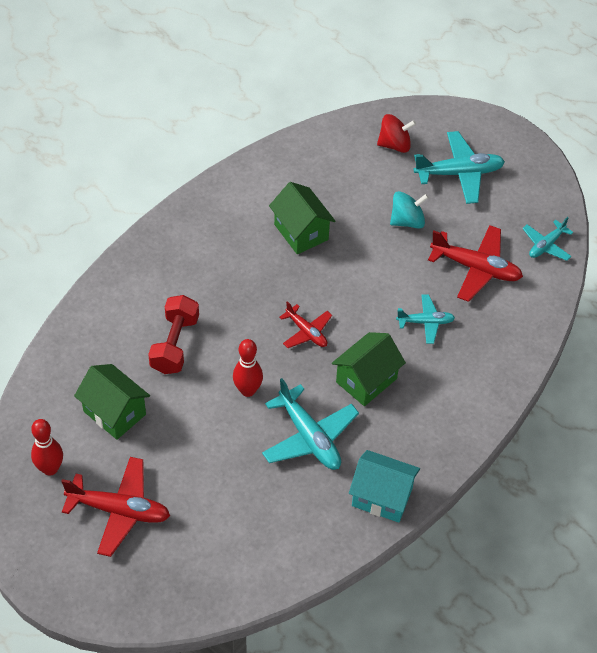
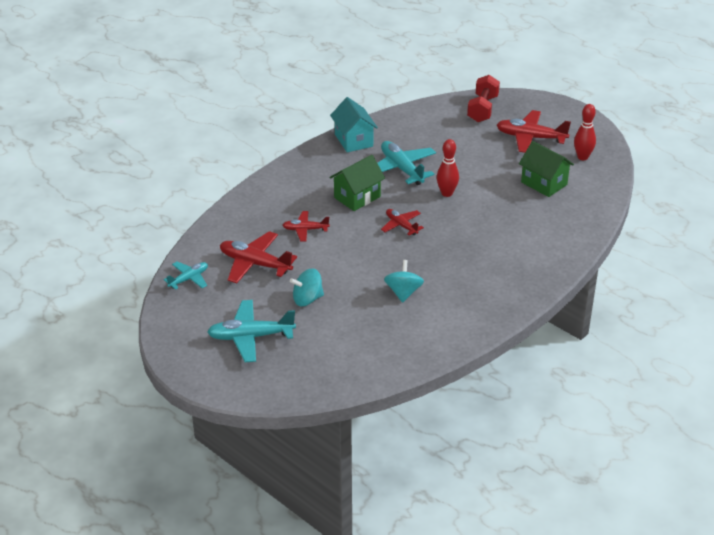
camera: 175 degrees left, 15 degrees down
(175, 344) = (505, 220): red dumbbell -> red dumbbell (482, 109)
(301, 232) = (403, 292): green house -> turquoise spinning top
(382, 497) = (353, 140): turquoise house -> turquoise house turned 45 degrees clockwise
(394, 144) = (308, 363): red spinning top -> none
(425, 322) = (305, 230): turquoise plane -> red plane

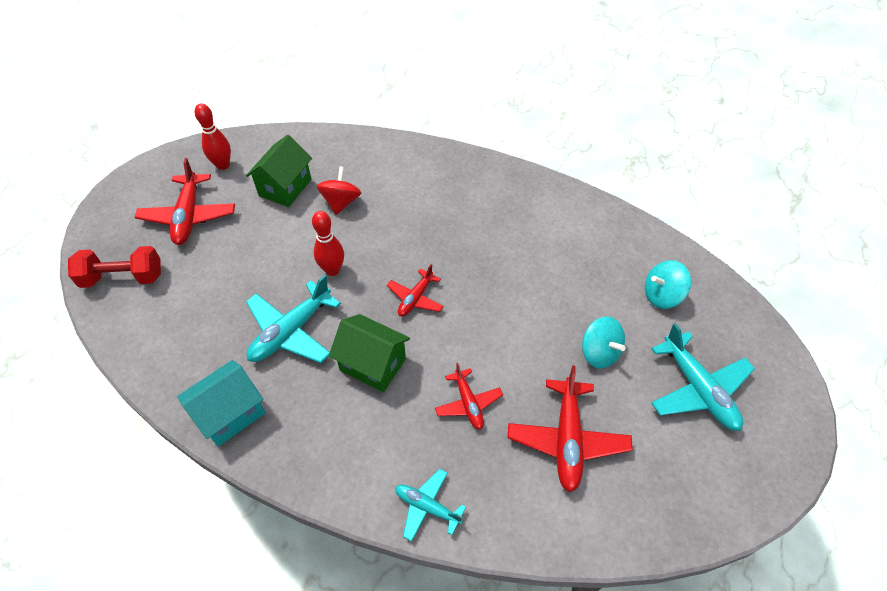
camera: 110 degrees left, 15 degrees up
(189, 279) = (643, 516): turquoise plane -> turquoise plane (427, 507)
(403, 292) = (536, 263): turquoise spinning top -> turquoise spinning top (661, 295)
(515, 208) = (341, 202): none -> red spinning top

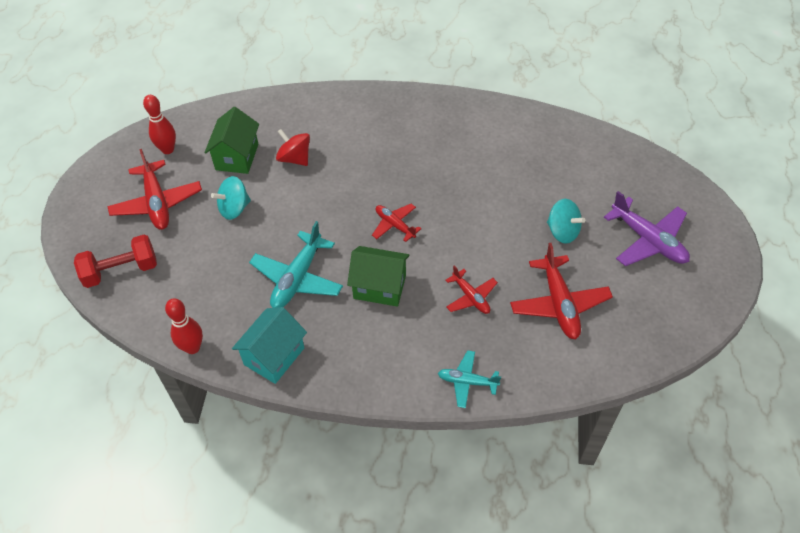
camera: 15 degrees left, 0 degrees up
(332, 270) = (312, 219): red bowling pin -> red bowling pin (192, 347)
(341, 202) = (295, 158): red spinning top -> red spinning top turned 45 degrees counterclockwise
(415, 298) = (395, 225): red plane -> red plane turned 120 degrees clockwise
(661, 295) = (598, 174): turquoise spinning top -> turquoise spinning top (234, 208)
(698, 389) = (648, 240): turquoise plane -> purple plane

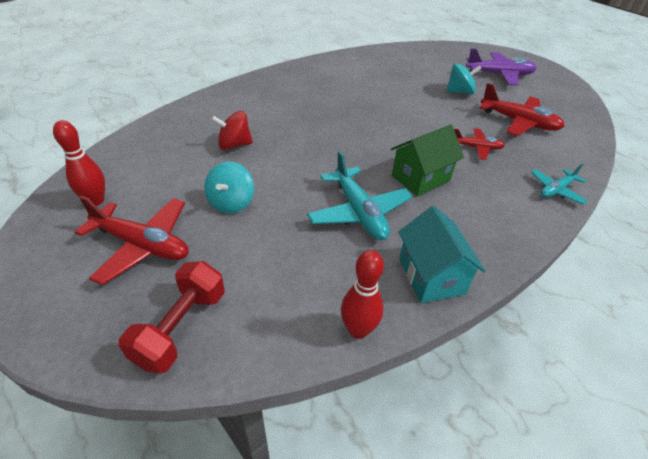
camera: 50 degrees left, 10 degrees down
(237, 157) = (180, 169): green house -> none
(395, 225) = (369, 140): red plane -> none

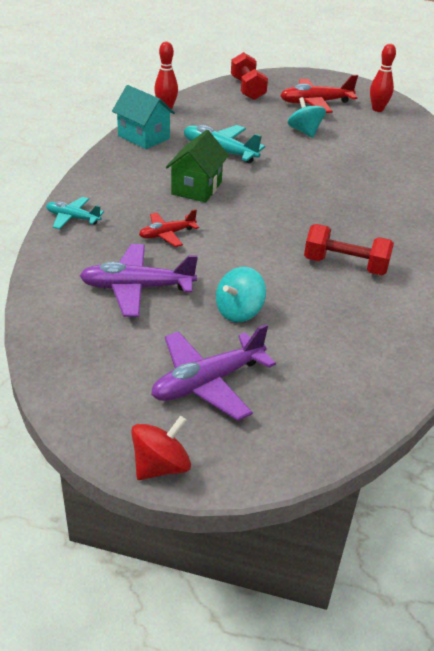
camera: 145 degrees right, 5 degrees down
(234, 145) = (366, 162): red spinning top -> red spinning top (161, 466)
(368, 90) = (345, 265): none -> red dumbbell
(518, 122) = (137, 288): red plane -> purple plane
(556, 190) = (73, 218): turquoise plane -> turquoise plane turned 90 degrees counterclockwise

